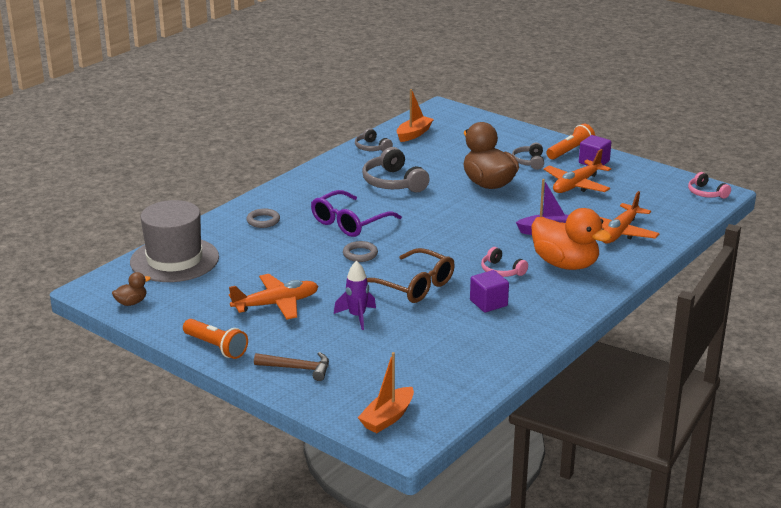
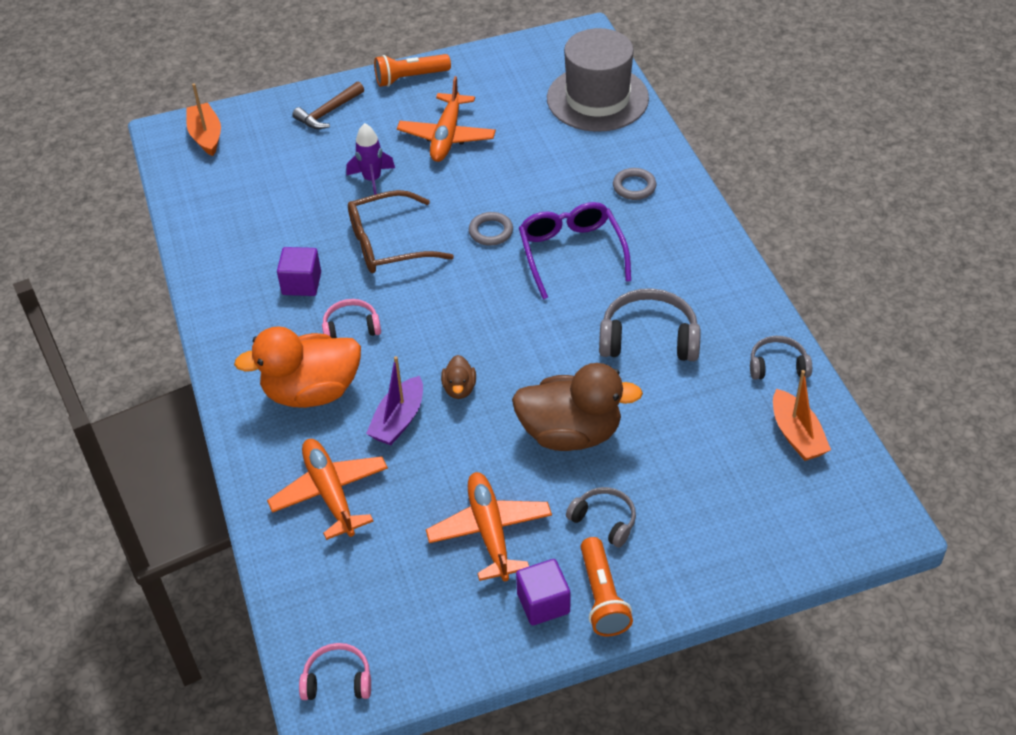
camera: 125 degrees right, 20 degrees up
(131, 302) = (536, 51): brown duck -> brown duck (459, 388)

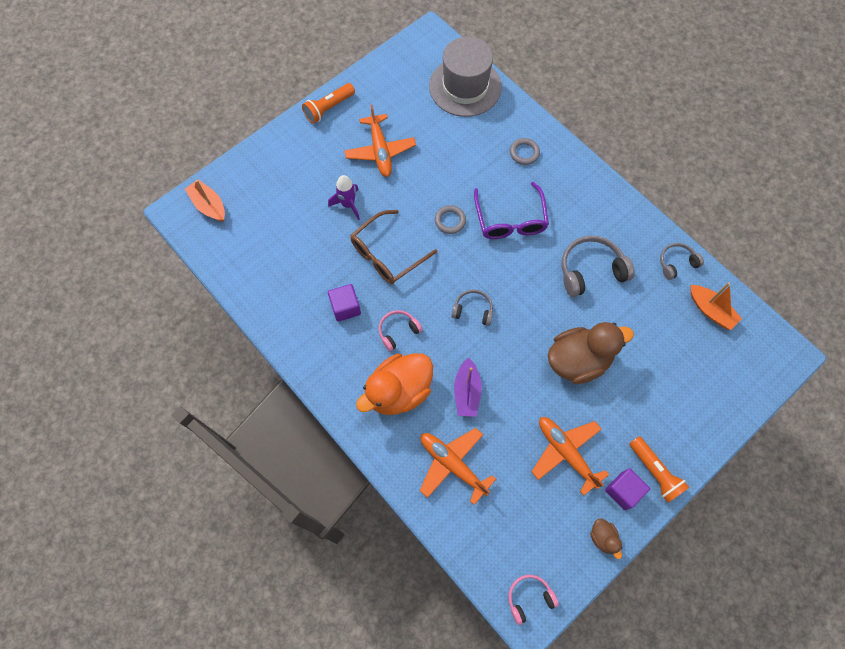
camera: 25 degrees left, 20 degrees up
(328, 112) = (286, 156): brown hammer -> none
(459, 388) = (493, 353): brown duck -> brown duck (603, 538)
(571, 253) = (510, 220): purple glasses -> purple glasses turned 150 degrees counterclockwise
(604, 521) = (629, 417): grey headphones -> grey headphones (473, 310)

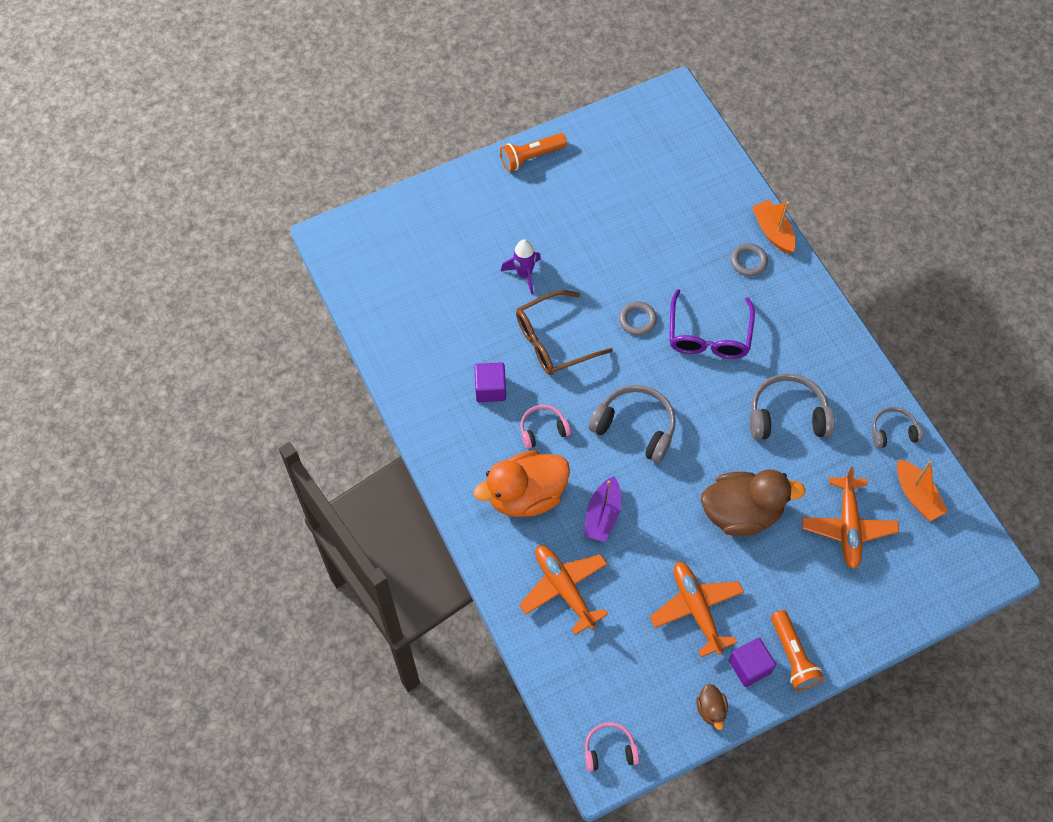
camera: 15 degrees right, 5 degrees down
(209, 205) = (365, 238): orange boat -> orange boat (773, 232)
(380, 151) = (578, 221): orange plane -> orange plane (848, 527)
(465, 87) = (700, 167): grey hat -> none
(473, 310) = (635, 427): grey headphones -> grey headphones, size x1.70

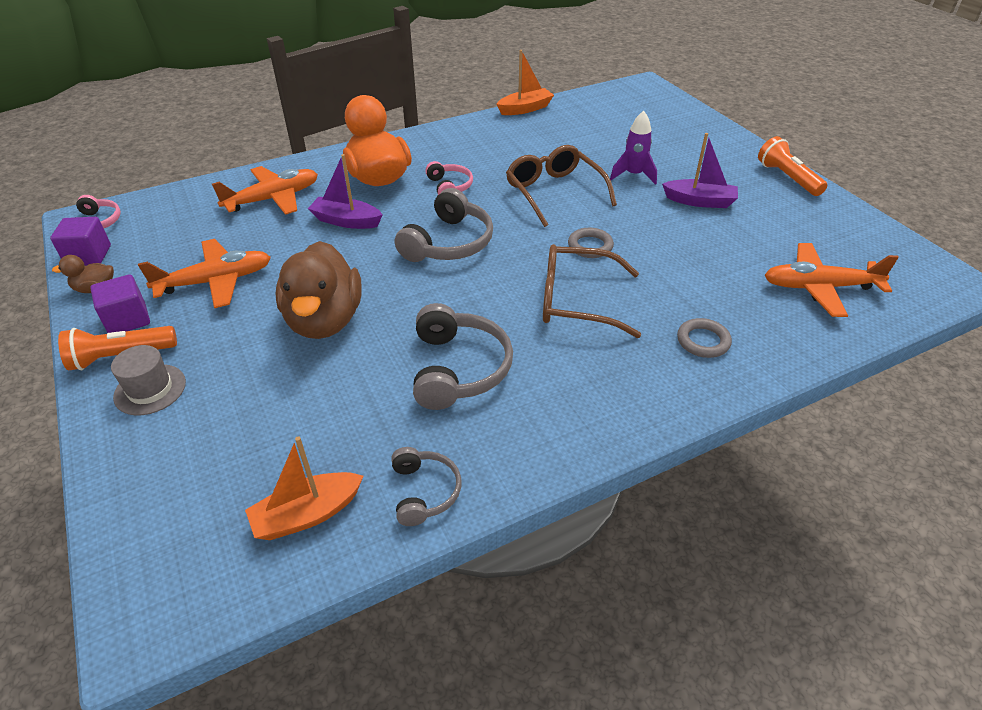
camera: 90 degrees right, 20 degrees down
(490, 389) = (496, 159): purple cube -> purple cube (89, 256)
(569, 230) = (700, 201): none -> purple boat
(709, 335) = (576, 301): purple glasses -> brown glasses
(773, 232) = (764, 368): orange boat -> orange boat (525, 109)
(824, 622) = (150, 389): none -> grey hat
(848, 527) = (277, 423): orange plane -> orange plane (819, 287)

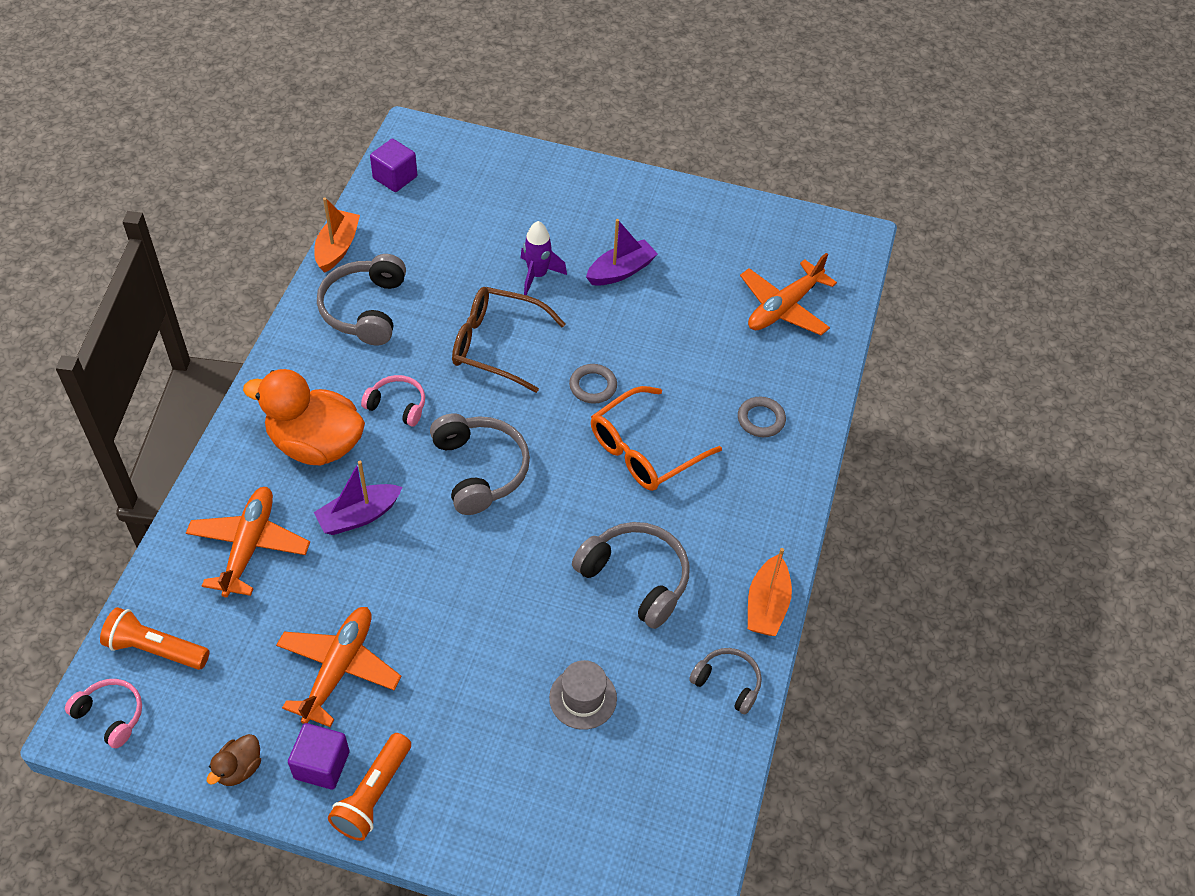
camera: 50 degrees left, 10 degrees up
(89, 256) = (169, 749): purple cube -> purple cube (395, 177)
(150, 389) = (442, 794): grey hat -> grey hat (583, 698)
(307, 514) = (681, 763): orange boat -> orange boat (766, 605)
(325, 320) = (486, 624): brown duck -> none
(499, 139) = (365, 309): none -> grey headphones
(576, 301) = (644, 450): brown glasses -> orange glasses
(787, 178) = (658, 193): orange flashlight -> orange flashlight (155, 649)

